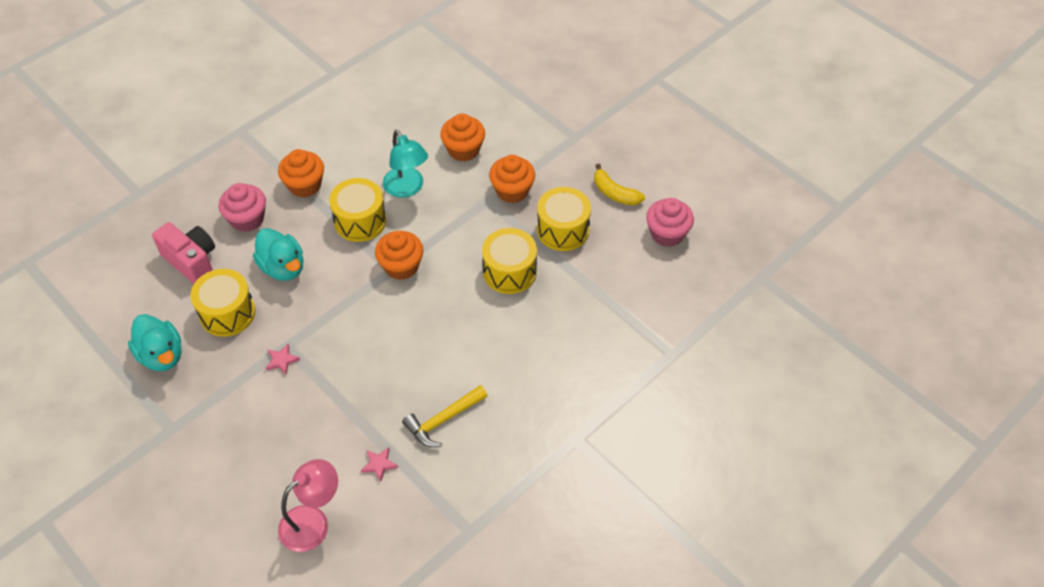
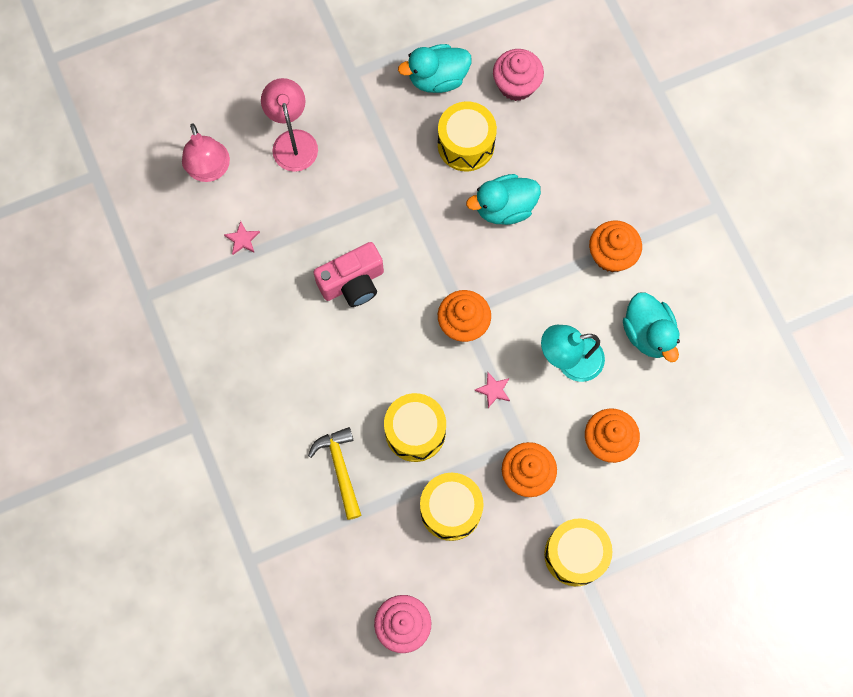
camera: 110 degrees right, 20 degrees up
(191, 261) = (544, 124): pink camera -> pink camera (352, 283)
(247, 219) = (583, 187): pink cupcake -> pink cupcake (516, 85)
(260, 456) = (293, 141): none -> pink lamp
(282, 360) = (390, 182): pink star -> pink star (493, 390)
(360, 221) = (540, 299): yellow drum -> yellow drum (575, 554)
(366, 147) = (648, 333): none -> turquoise duck
(443, 420) = (265, 309): yellow hammer -> yellow hammer (340, 468)
(615, 193) = (482, 590): yellow banana -> none

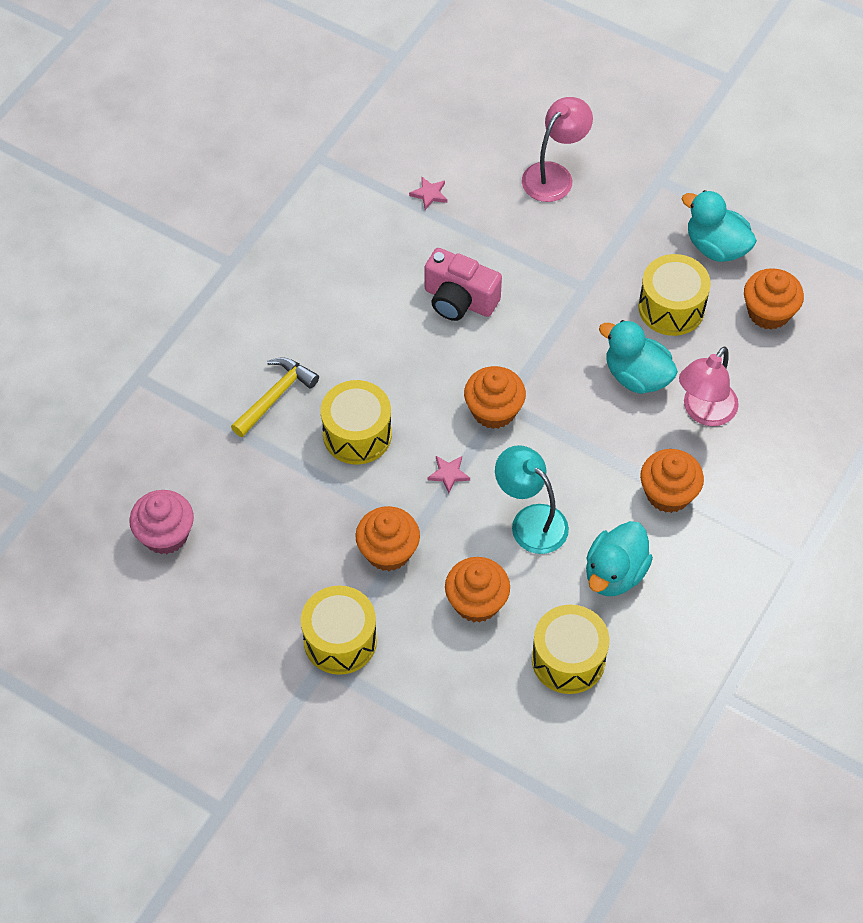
camera: 55 degrees right, 15 degrees down
(210, 170) = (473, 132): pink lamp -> pink lamp (704, 412)
(450, 509) = (304, 508): yellow drum -> yellow drum (568, 659)
(516, 85) = (768, 312): pink cupcake -> orange cupcake

